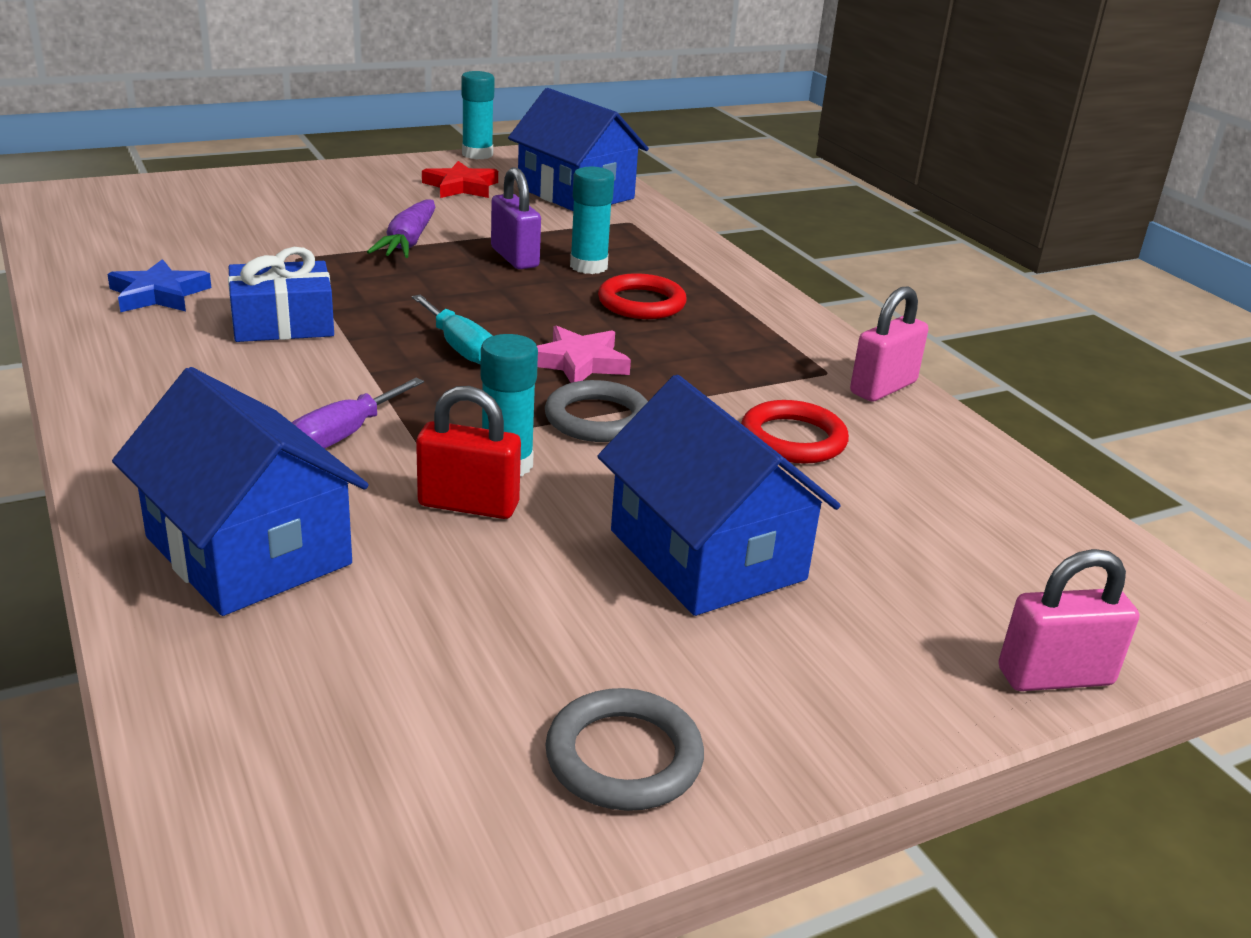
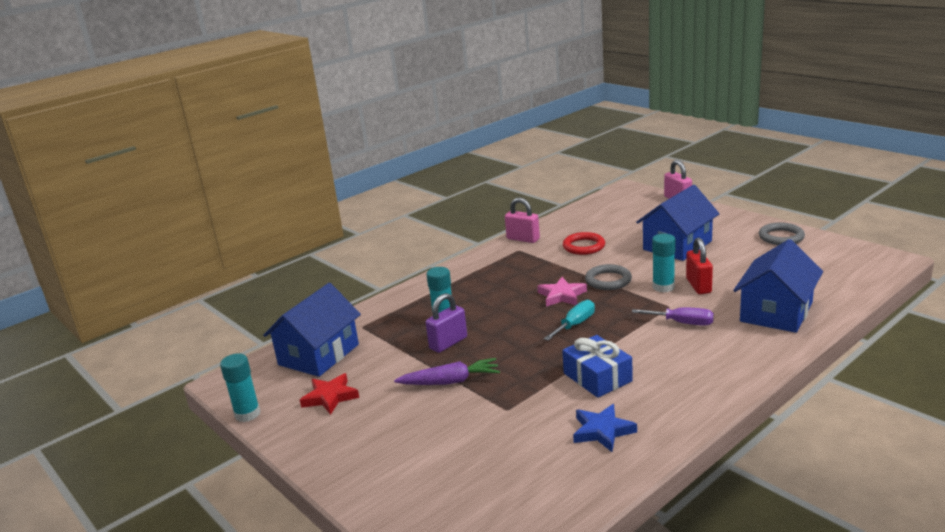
camera: 100 degrees left, 5 degrees down
(641, 303) = (481, 297): red ring -> none

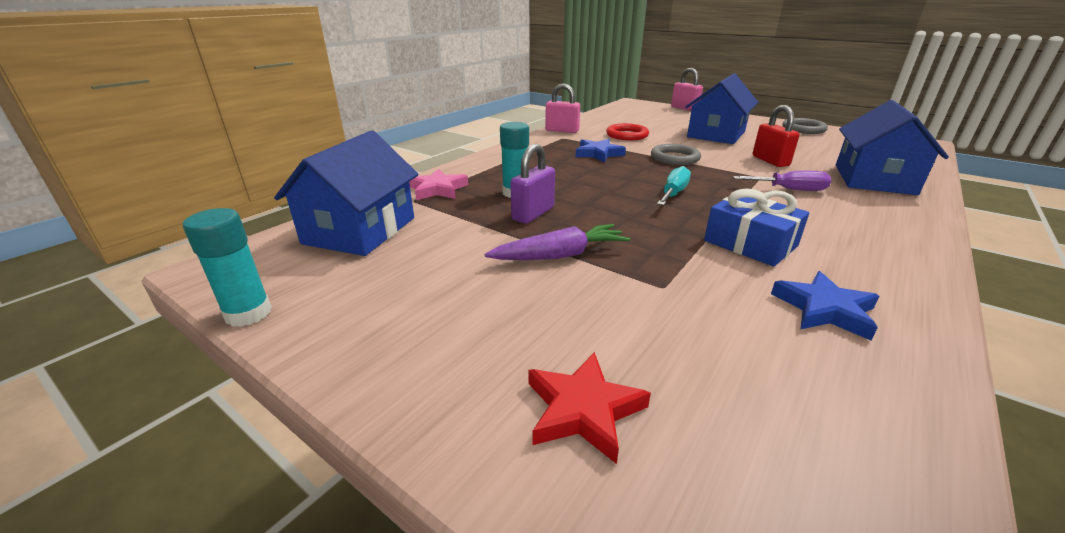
camera: 15 degrees left, 5 degrees up
(330, 397) = (388, 282): red star -> red star (583, 409)
(539, 273) = (598, 154): none -> blue star
(562, 295) = (636, 170): pink star -> pink star (437, 189)
(663, 287) = (736, 162): turquoise glue stick -> none

